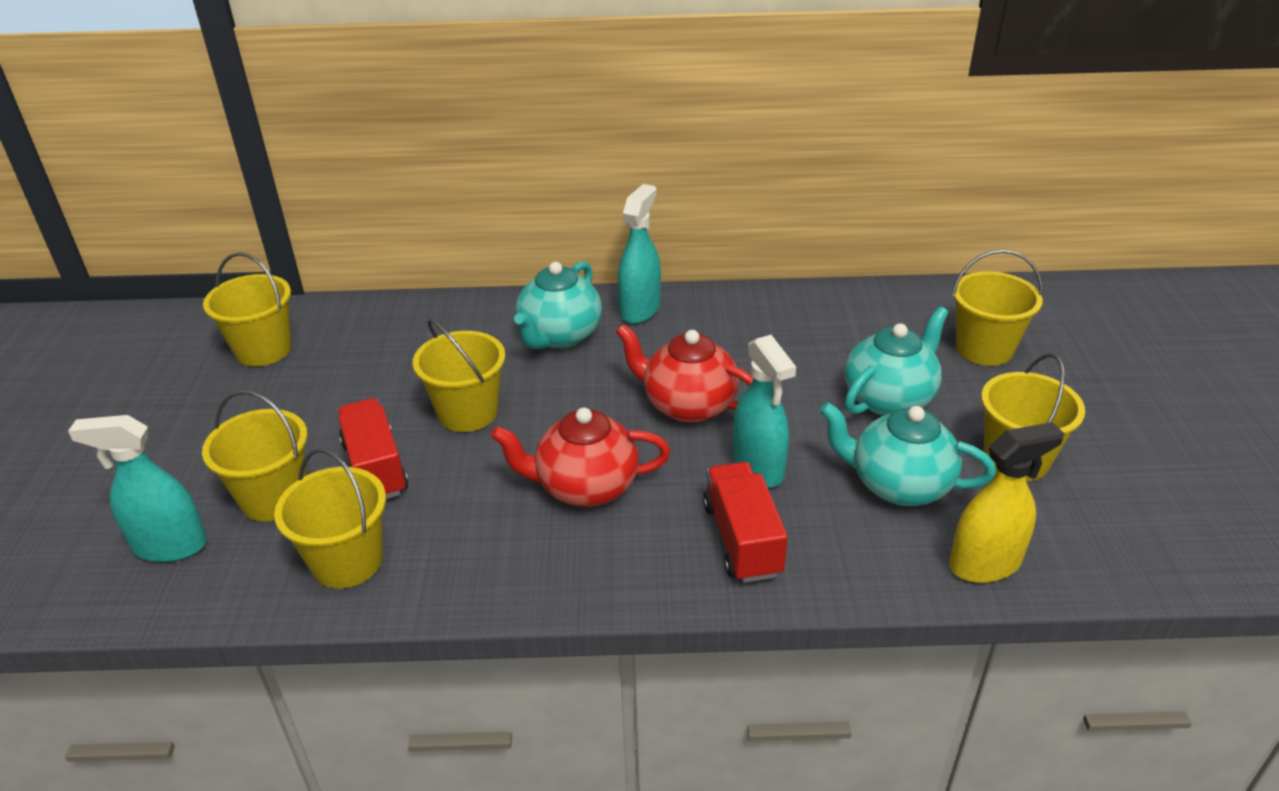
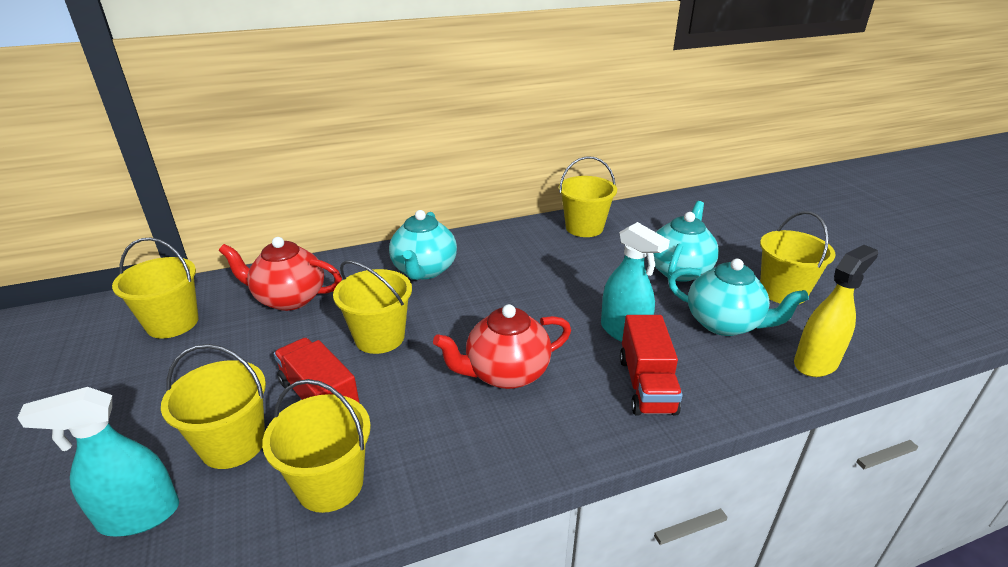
camera: 20 degrees left, 5 degrees down
(640, 309) = (474, 243): turquoise spray bottle -> none
(688, 405) = (547, 300): red teapot -> red teapot (289, 299)
(742, 539) = (646, 385): red truck -> red truck turned 150 degrees counterclockwise
(898, 485) = (724, 323): turquoise teapot -> turquoise teapot turned 150 degrees counterclockwise
(984, 349) = (714, 230): yellow bucket -> yellow bucket (584, 228)

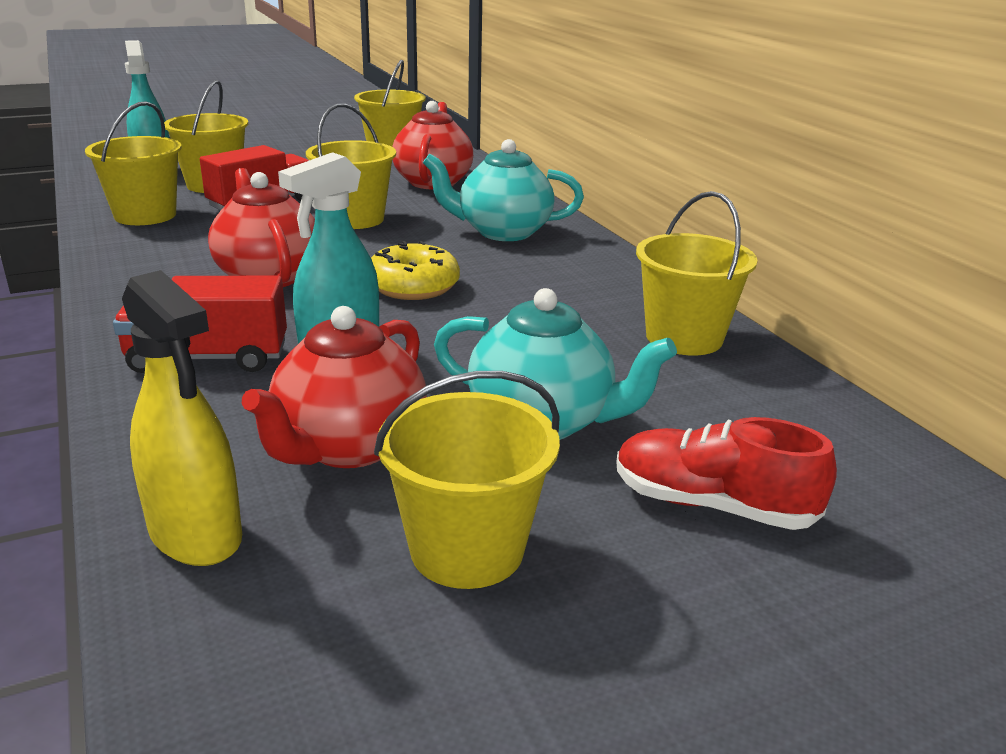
camera: 85 degrees right, 5 degrees down
(524, 307) = (413, 287): none -> yellow donut
(724, 323) = (348, 446): turquoise teapot -> red teapot
(726, 240) = (712, 505): none -> red shoe

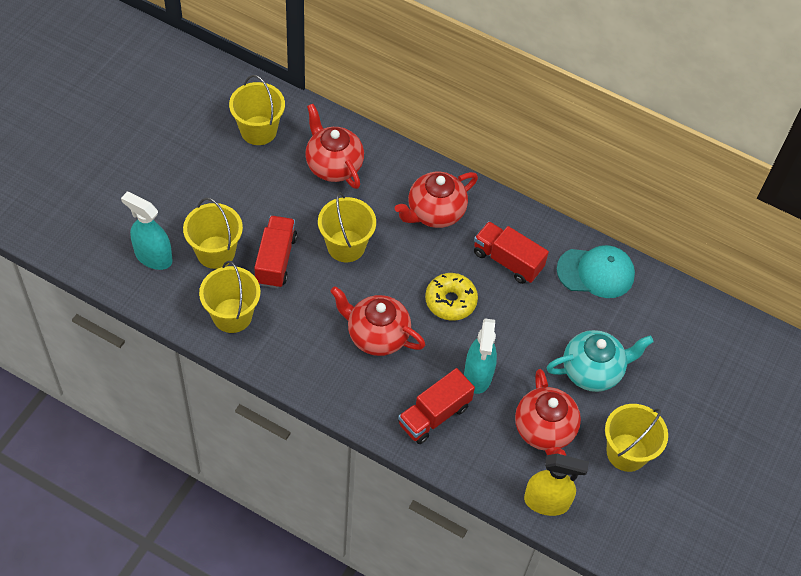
camera: 40 degrees left, 30 degrees up
(502, 232) = (435, 212): turquoise teapot -> red teapot
(549, 286) = (507, 260): none -> red truck
(684, 338) = (596, 272): yellow bucket -> turquoise cap
(712, 505) = (677, 382): red shoe -> none

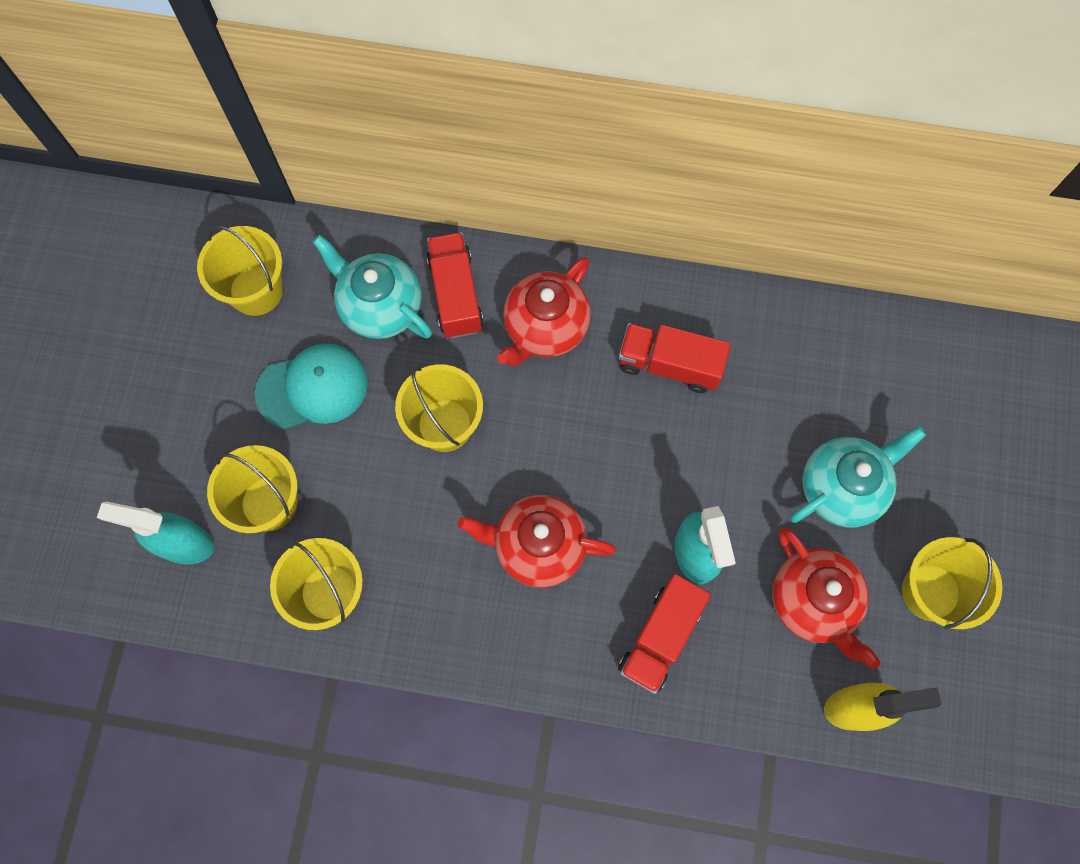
camera: 15 degrees left, 15 degrees up
(276, 260) = (357, 483): red truck -> red truck (456, 294)
(333, 165) = (380, 307): red teapot -> turquoise teapot
(450, 301) = (617, 455): yellow donut -> none
(596, 272) = (791, 338): turquoise cap -> turquoise cap (312, 388)

